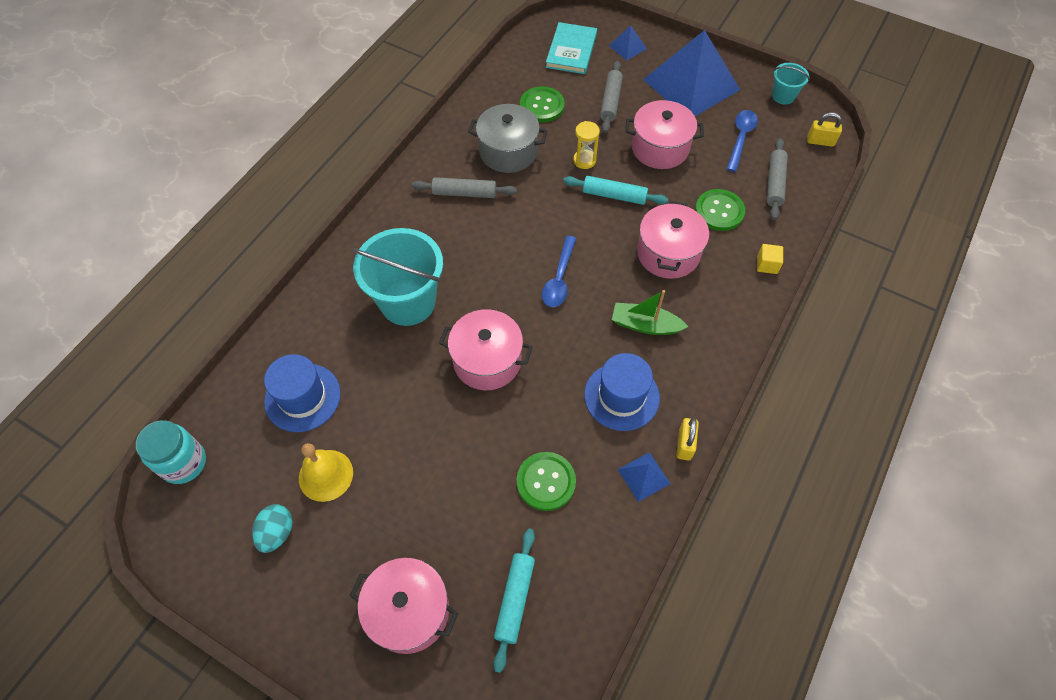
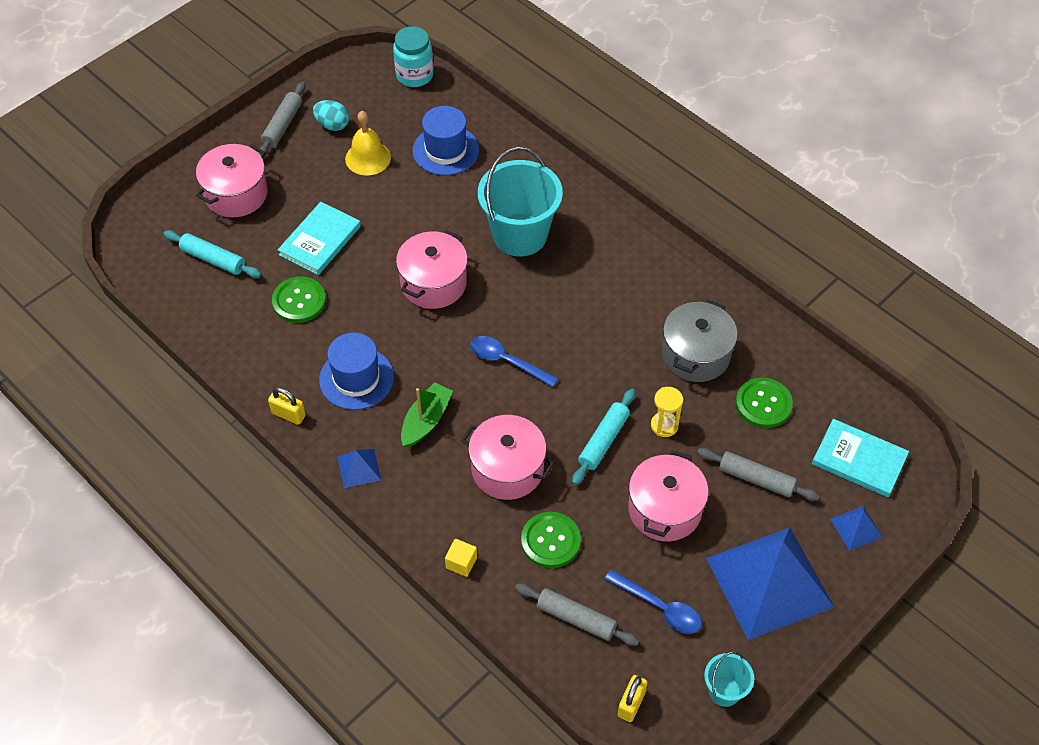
camera: 105 degrees right, 5 degrees down
(458, 488) = (320, 240): none -> turquoise book
(464, 193) = (645, 303): grey rolling pin -> grey rolling pin (283, 125)
(644, 476) = (273, 373): blue pyramid -> blue pyramid (359, 468)

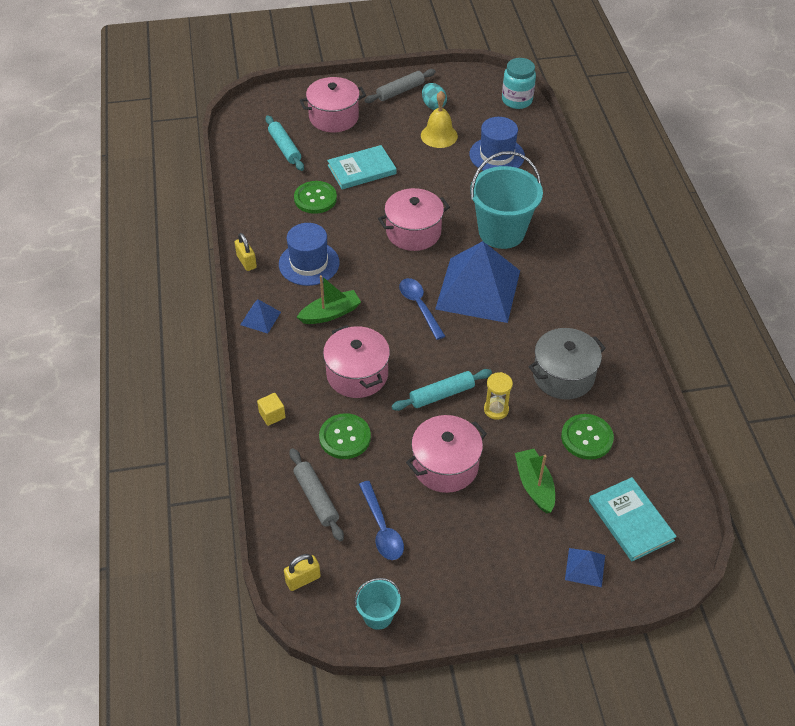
camera: 35 degrees right, 5 degrees down
(756, 479) = (534, 485): grey rolling pin -> green boat
(769, 582) = (480, 562): blue pyramid -> blue pyramid (478, 289)

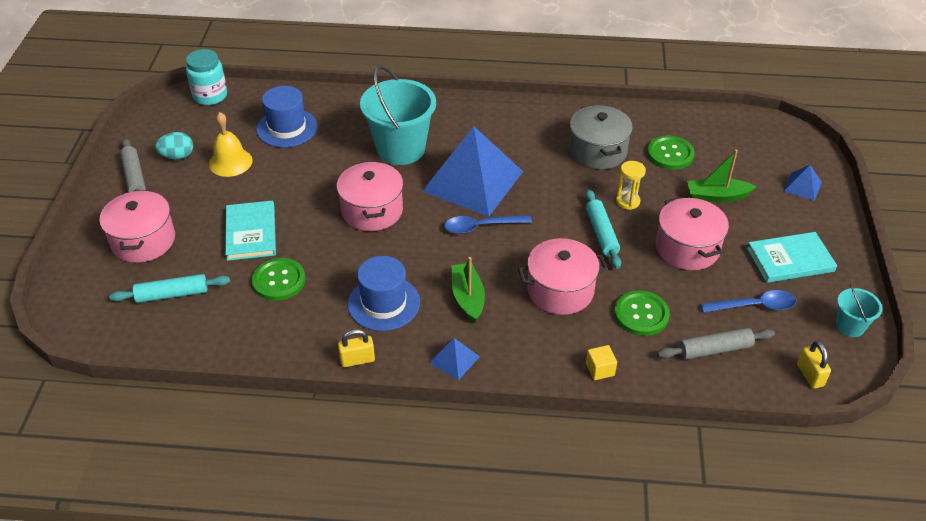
camera: 75 degrees left, 5 degrees down
(630, 520) = (758, 150): turquoise book -> turquoise book (790, 260)

